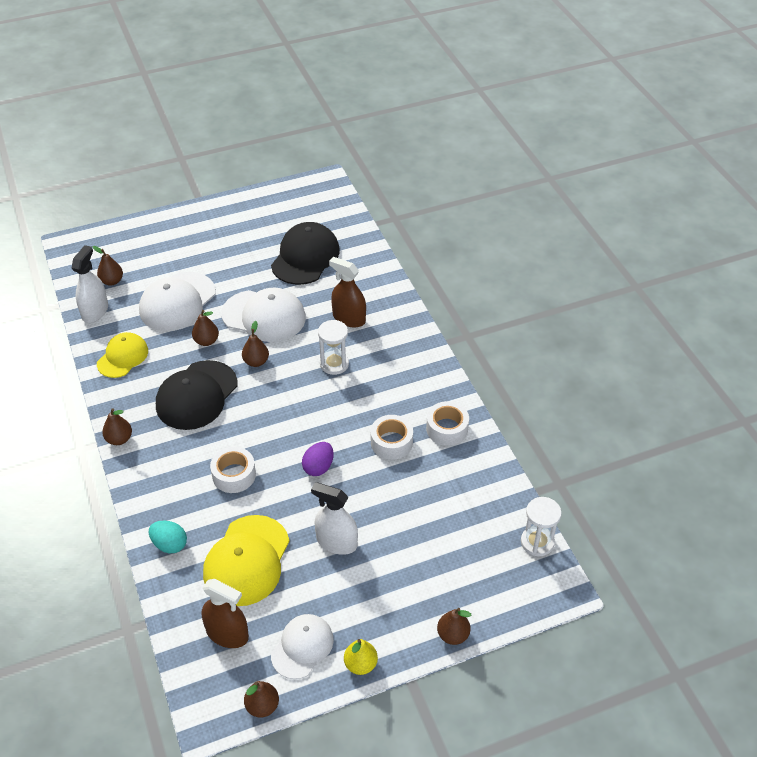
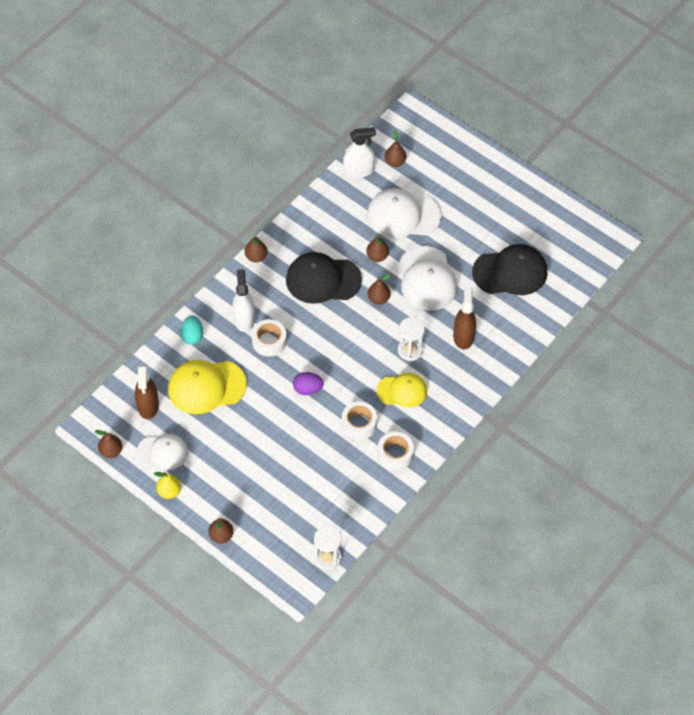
camera: 60 degrees right, 10 degrees up
(122, 357) = (328, 214): yellow cap -> yellow cap (402, 391)
(336, 542) = (252, 432): white spray bottle -> white spray bottle (244, 319)

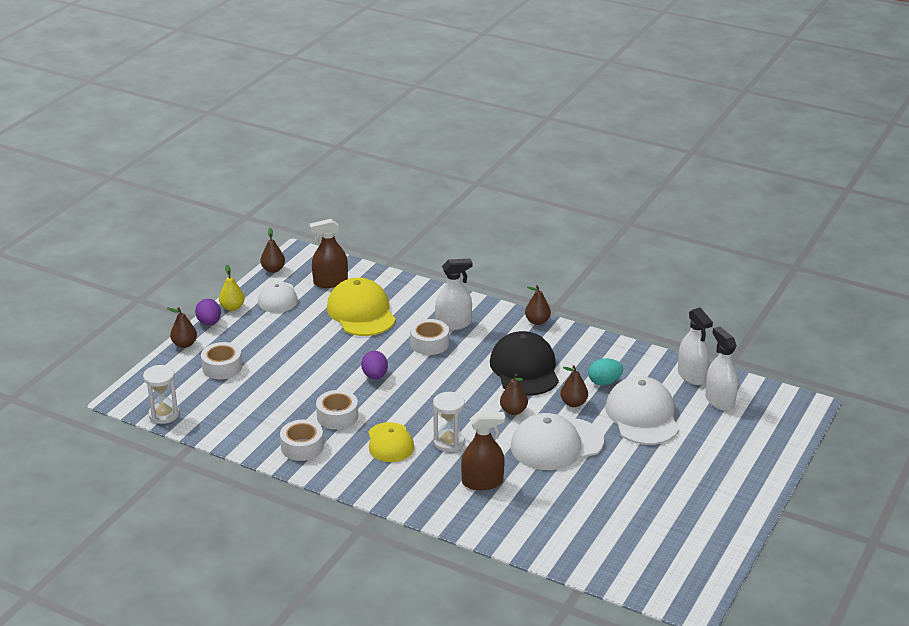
camera: 80 degrees right, 25 degrees down
(190, 513) = (209, 323): none -> purple egg
(192, 336) = (421, 296): turquoise egg -> turquoise egg (604, 382)
(266, 506) = (222, 367): none -> white tape
(395, 162) = (719, 401): brown pear -> white spray bottle
(510, 272) = (594, 512): black cap -> none

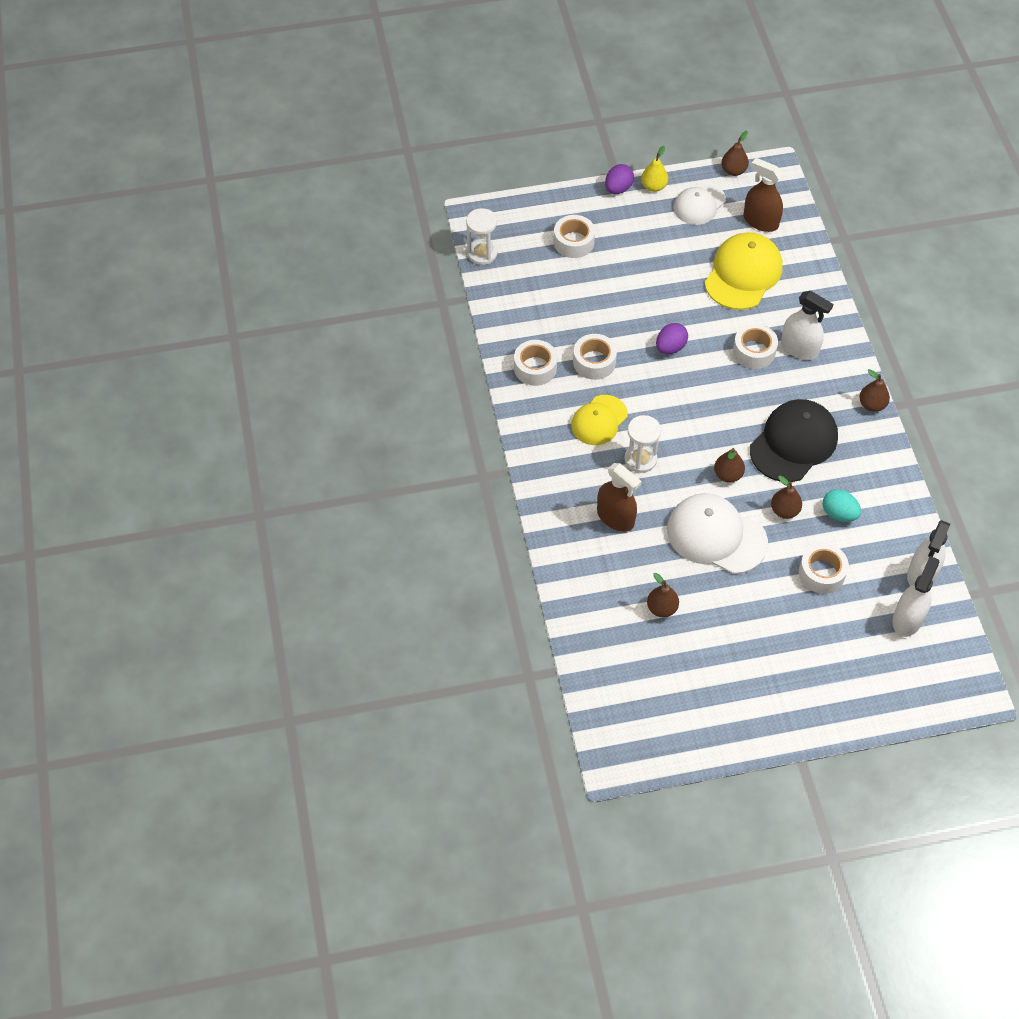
camera: 50 degrees right, 25 degrees up
(184, 344) = (575, 196): brown pear -> brown pear (662, 608)
(642, 416) = (821, 573): white cap -> white tape

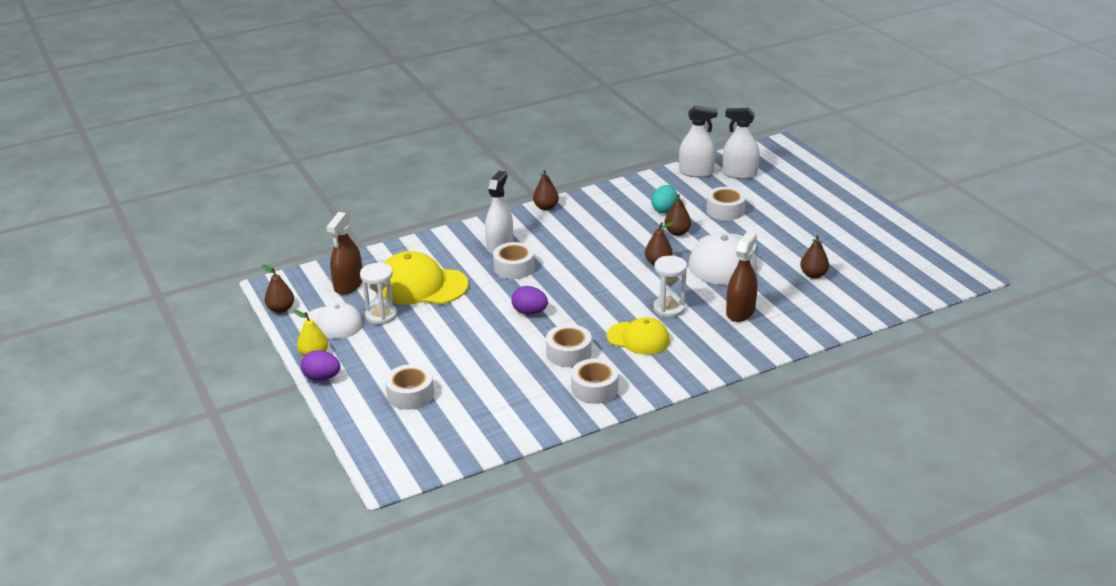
camera: 105 degrees left, 25 degrees down
(482, 253) = (448, 458): white hourglass -> white hourglass (381, 315)
(793, 443) = (605, 237): black cap -> none

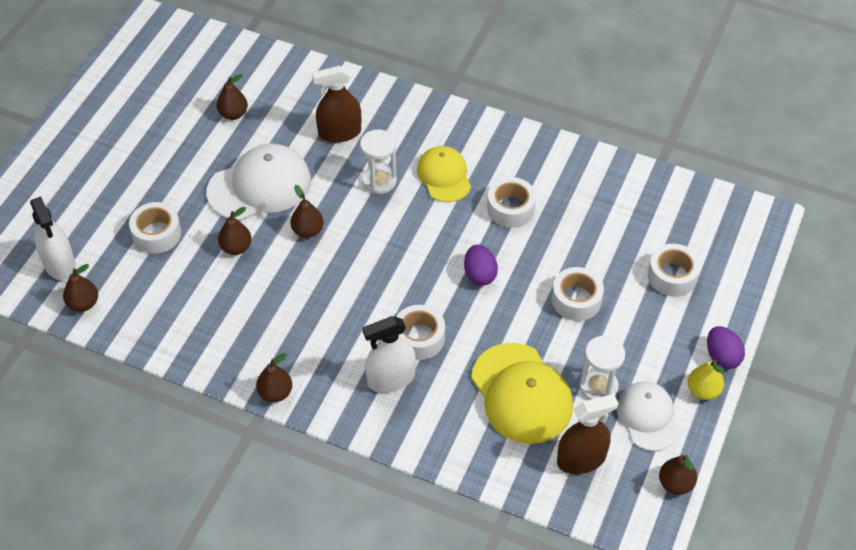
camera: 130 degrees left, 20 degrees up
(594, 389) = (539, 164): white tape -> white tape (576, 300)
(664, 209) = (195, 284): turquoise egg -> none
(696, 172) = (83, 304): white spray bottle -> brown pear

